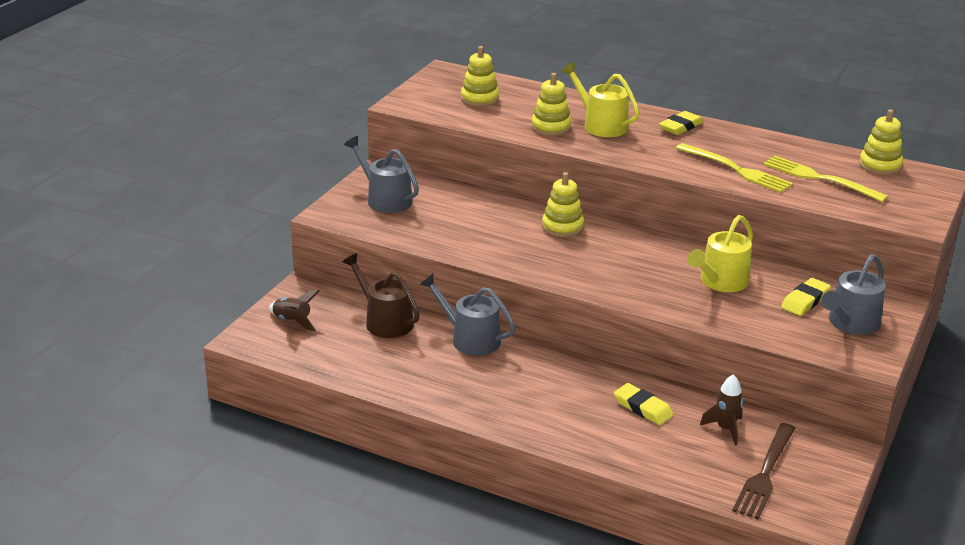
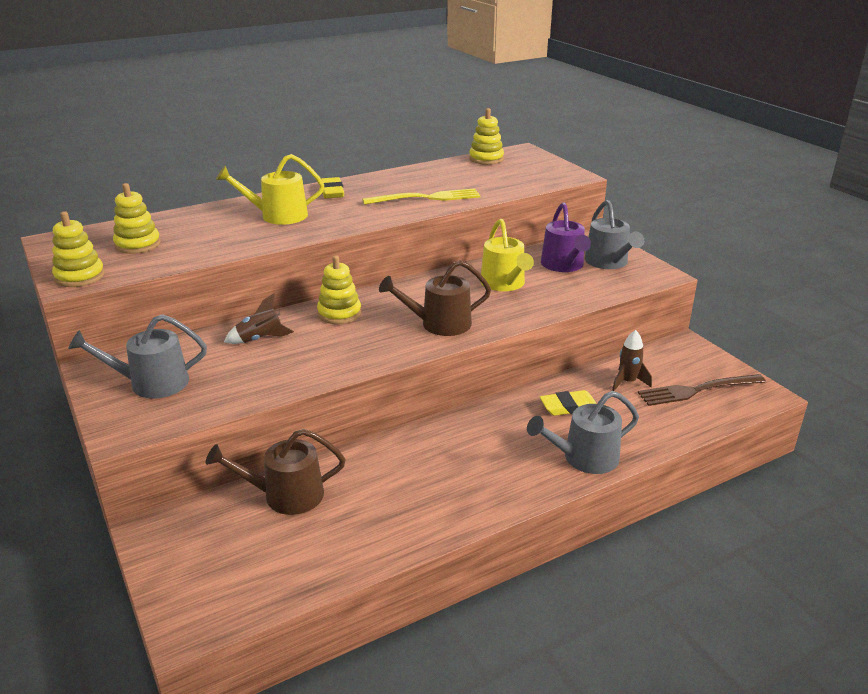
camera: 55 degrees left, 0 degrees up
(292, 321) = (203, 566): brown rocket -> brown rocket (260, 339)
(470, 339) = (377, 453): grey watering can -> grey watering can (584, 458)
(551, 127) = (245, 235): yellow stacking toy -> yellow stacking toy (80, 276)
(607, 275) = (440, 324): none -> brown watering can
(765, 474) = (696, 390): brown fork -> brown fork turned 105 degrees clockwise
(805, 301) = (564, 265): yellow eraser -> purple watering can
(819, 178) = (477, 180): yellow fork -> none

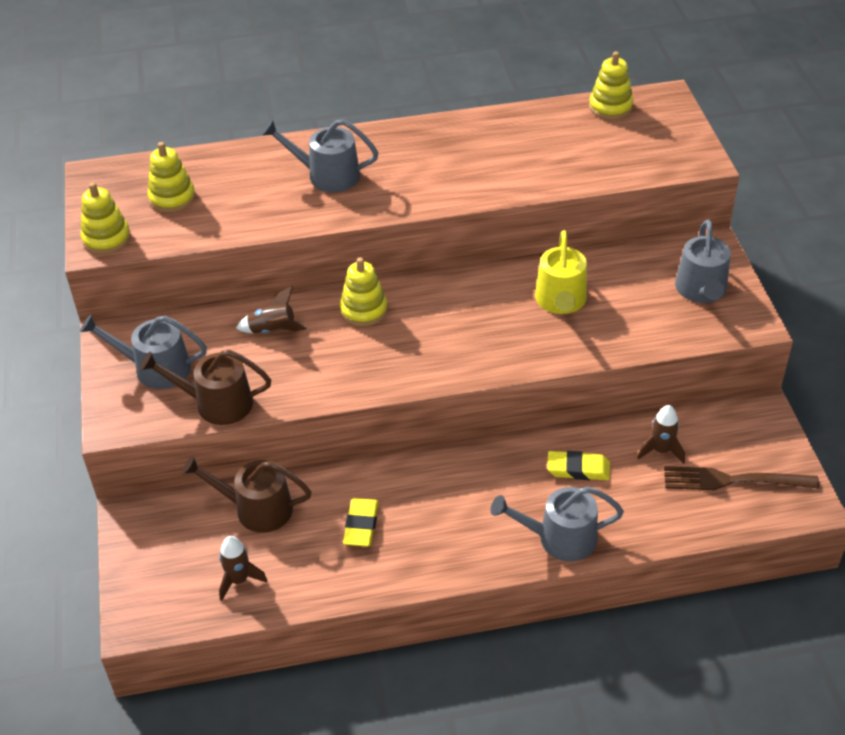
camera: 20 degrees right, 15 degrees up
(278, 216) = (327, 175): yellow watering can -> grey watering can
(292, 560) = (239, 580): none -> brown rocket
(332, 192) = (401, 141): yellow eraser -> yellow eraser (361, 525)
(427, 198) = (503, 173): yellow fork -> none
(440, 324) = (461, 349): brown watering can -> brown watering can (216, 403)
(564, 265) = (645, 284): purple watering can -> none

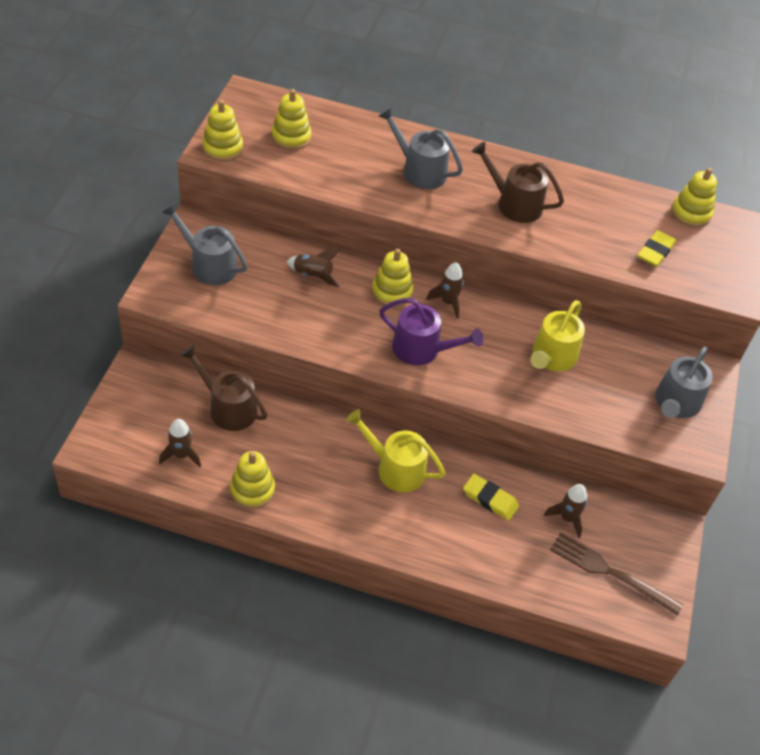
camera: 20 degrees right, 5 degrees up
(216, 403) = (235, 313): brown watering can -> brown watering can (514, 204)
(337, 577) = (252, 490): none -> yellow stacking toy
(361, 525) = (295, 459): yellow eraser -> yellow eraser (655, 251)
(426, 295) = (448, 302): none -> brown rocket
(431, 351) = (422, 349): none -> purple watering can
(467, 485) = (395, 468): none -> yellow watering can
(559, 538) = (438, 546): grey watering can -> none

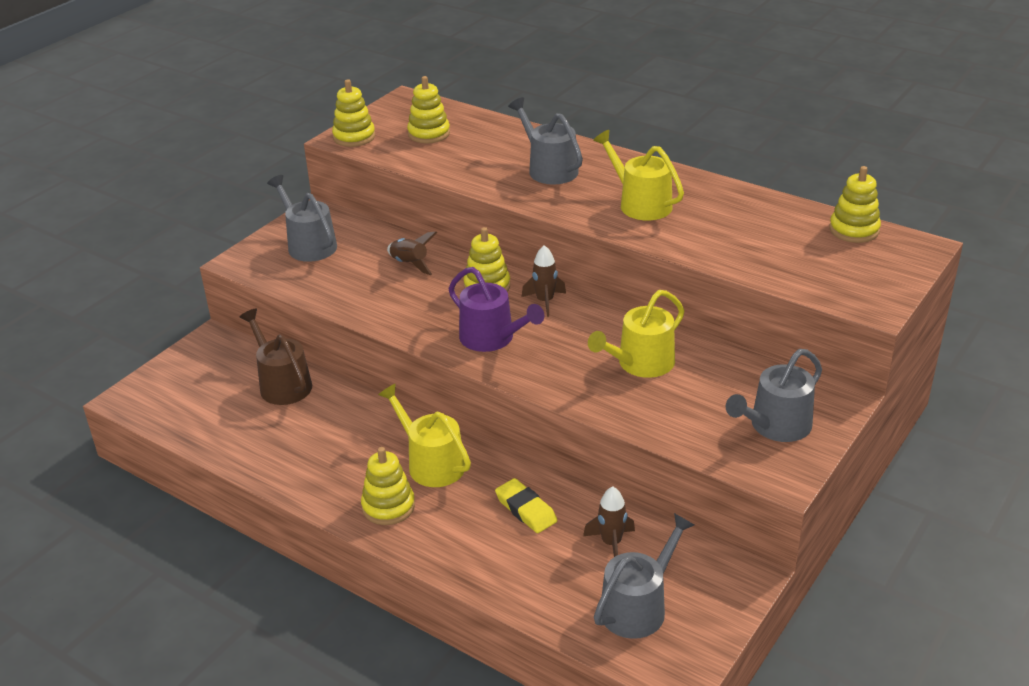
camera: 25 degrees right, 15 degrees down
(181, 455) = (211, 417): brown rocket -> none
(252, 490) = (265, 458): yellow stacking toy -> yellow stacking toy (388, 506)
(514, 204) = (640, 204): brown watering can -> yellow watering can
(609, 572) = (638, 607): brown fork -> grey watering can
(655, 251) = (790, 259): yellow eraser -> none

